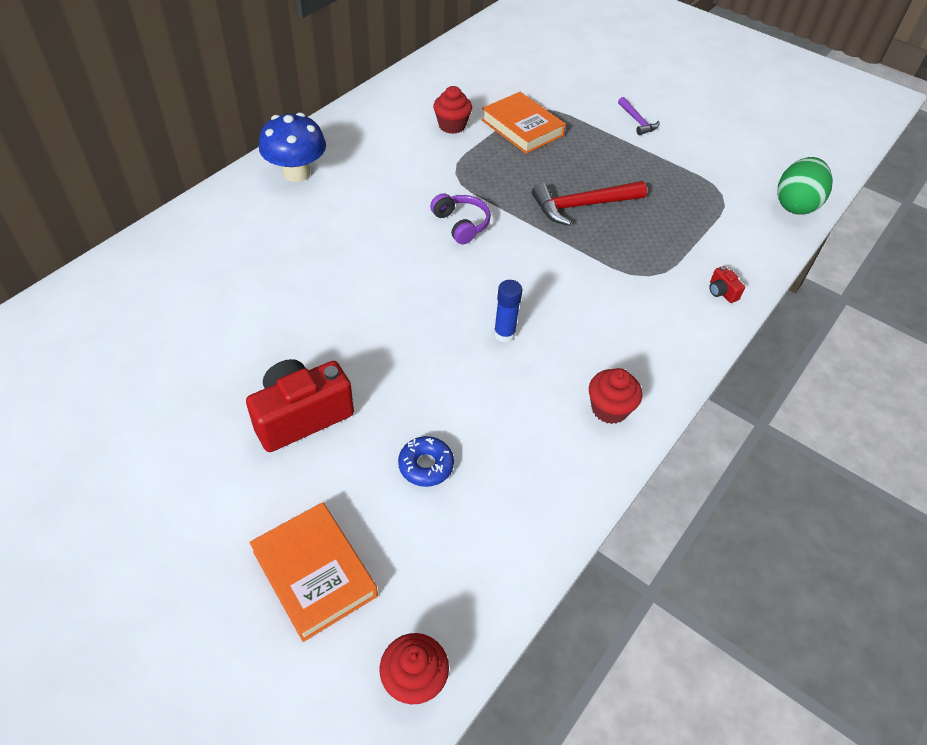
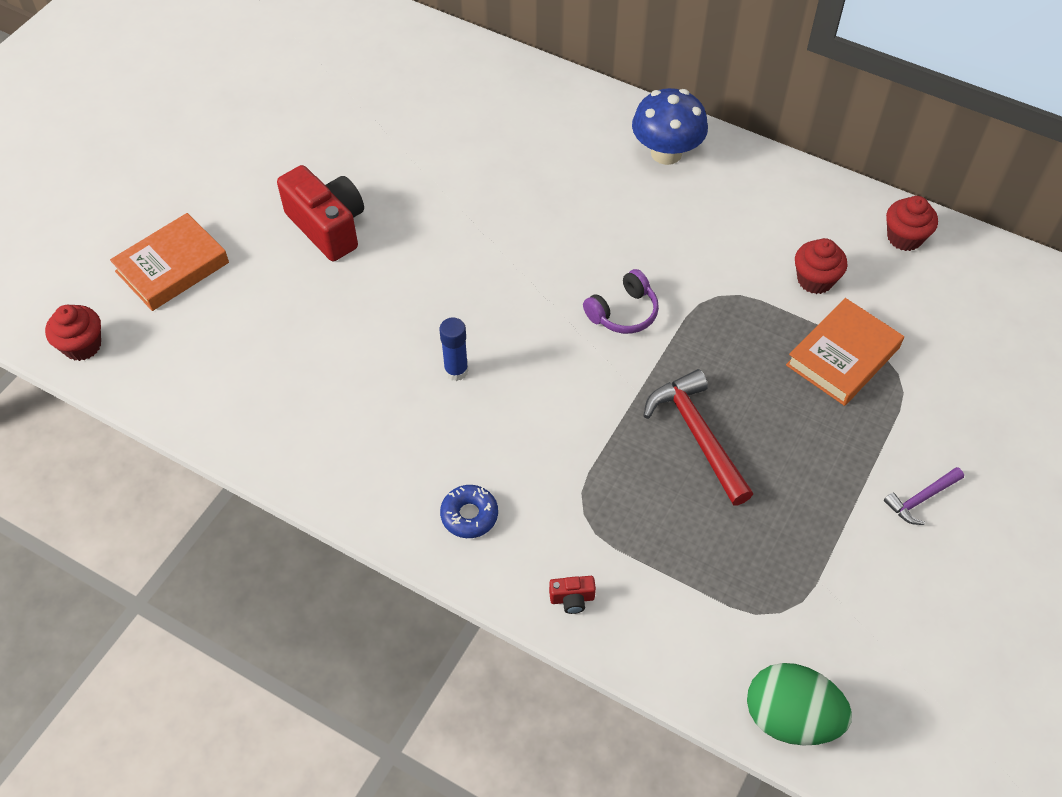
camera: 85 degrees right, 5 degrees up
(426, 465) = (281, 325): blue donut -> blue donut (469, 515)
(609, 409) = (365, 474): red cupcake -> red cupcake (904, 237)
(721, 292) = (572, 599): red camera -> red camera turned 150 degrees counterclockwise

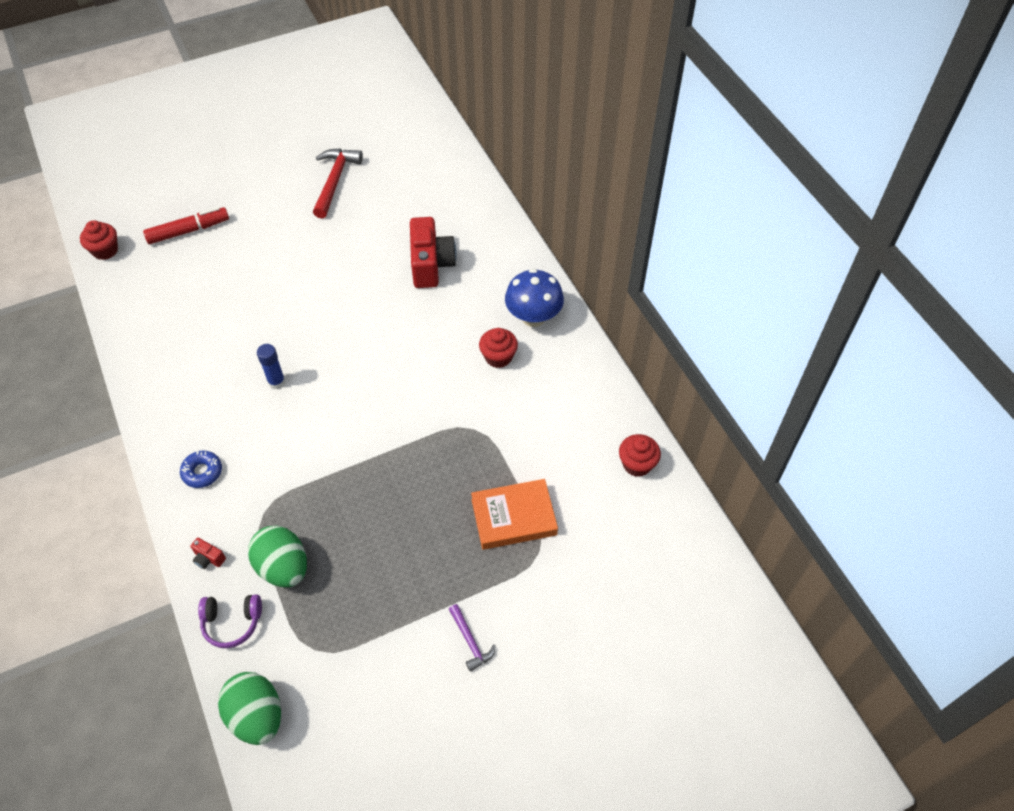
camera: 35 degrees right, 0 degrees up
(172, 267) = (188, 231): orange book -> red marker
(328, 227) = (290, 253): red camera -> red camera (431, 264)
(623, 312) = (405, 405): purple headphones -> purple headphones (232, 622)
(663, 554) = (283, 567): none -> green egg
(697, 435) = (374, 509): red hammer -> red hammer (335, 181)
(815, 280) = (546, 456): red cupcake -> red cupcake (498, 357)
(921, 499) = (470, 641): purple hammer -> purple hammer turned 120 degrees counterclockwise

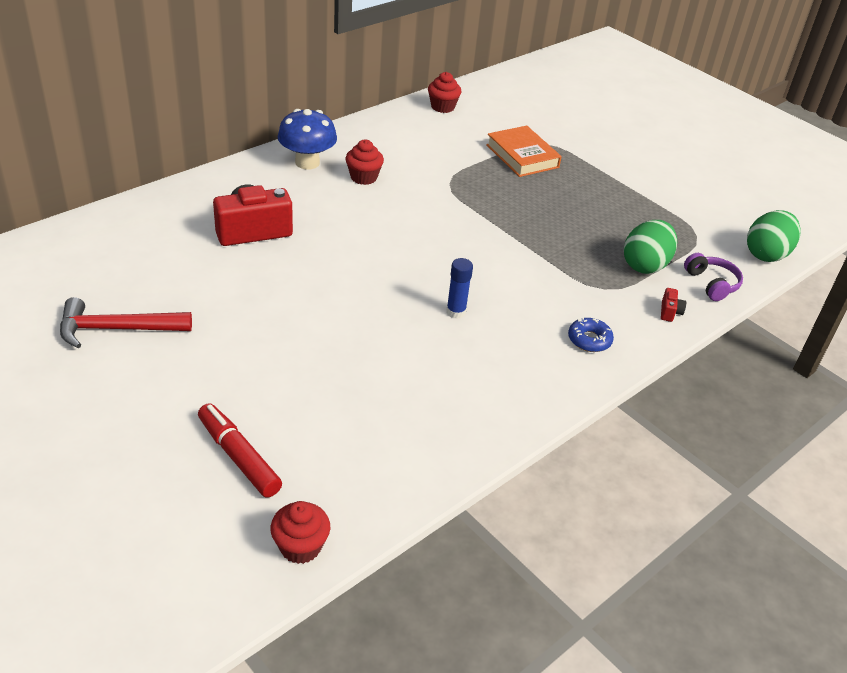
camera: 110 degrees left, 15 degrees down
(470, 641) = (633, 166): purple hammer -> none

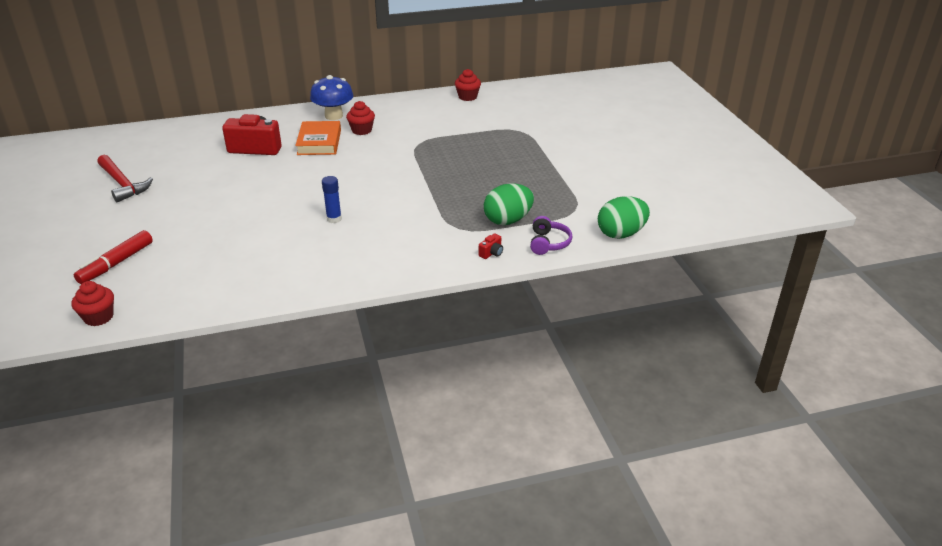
camera: 30 degrees right, 5 degrees down
(117, 329) = (123, 184): red hammer -> red hammer turned 150 degrees counterclockwise
(239, 456) = (116, 263): red marker -> red marker turned 135 degrees counterclockwise
(522, 156) = (493, 136): orange book -> orange book (319, 142)
(589, 340) = (409, 256): blue donut -> none

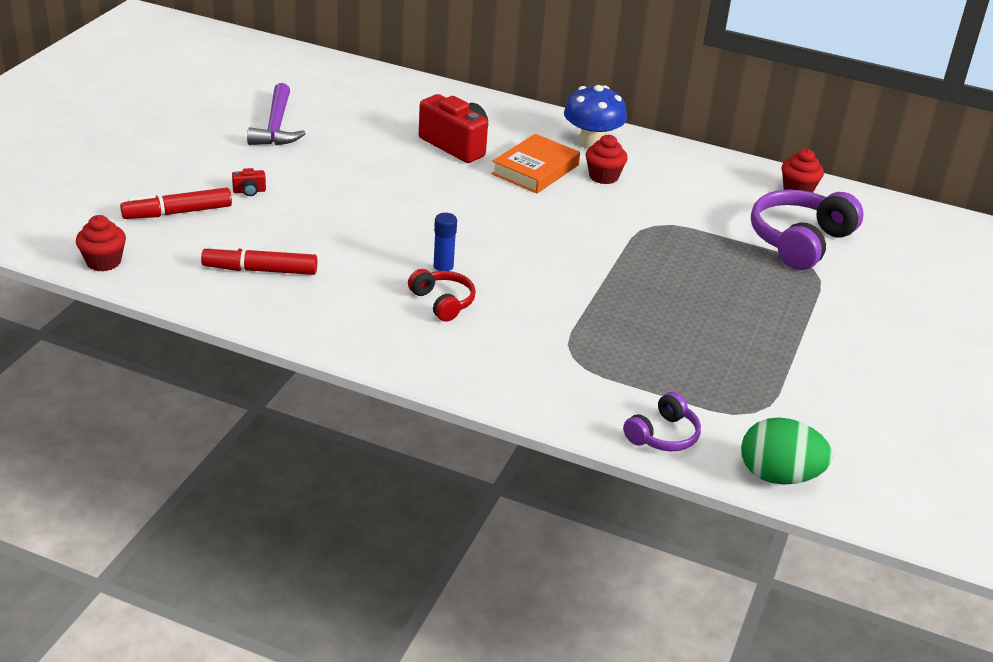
camera: 35 degrees right, 0 degrees up
(123, 184) = (276, 126): red hammer -> purple hammer
(218, 270) = (260, 270): none -> red marker
(354, 234) = (443, 302): none -> red headphones
(491, 253) = (575, 409): red camera -> red camera (249, 191)
(497, 120) = (799, 241): none -> purple headphones
(508, 220) = (646, 379): green egg -> none

